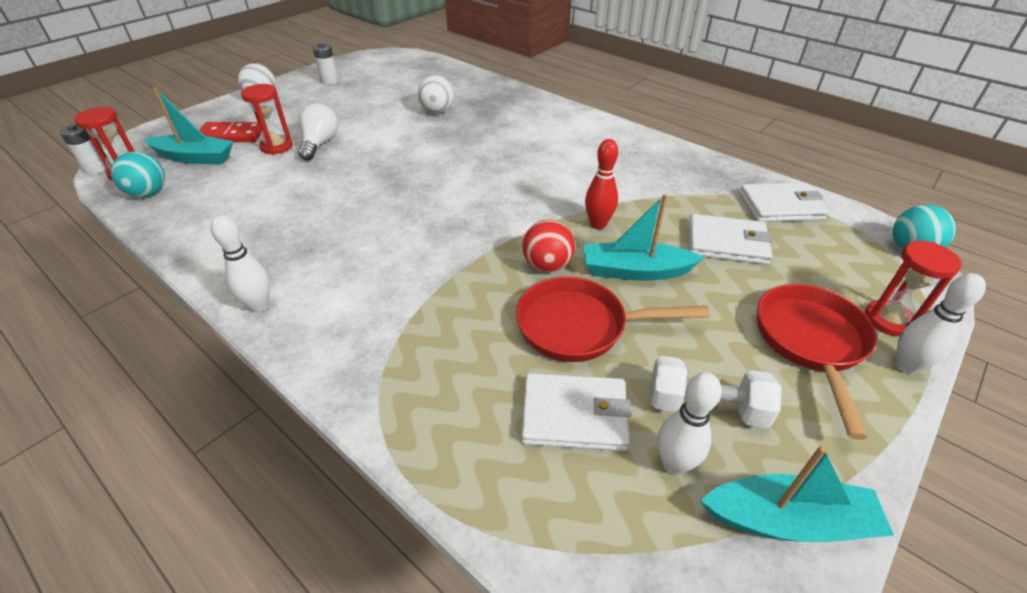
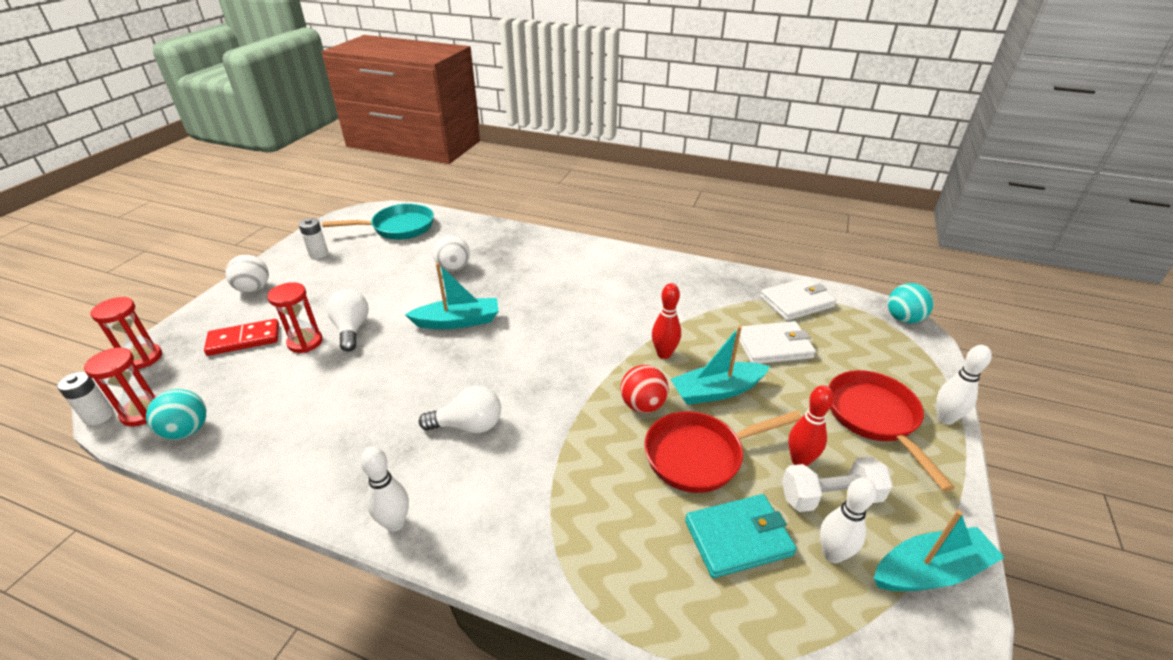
camera: 20 degrees left, 5 degrees down
(195, 158) = (217, 375): turquoise boat -> turquoise boat (458, 321)
(370, 243) = (468, 425): none -> white light bulb
(408, 71) = (398, 228): none -> turquoise pan
(574, 415) = (738, 538): white wallet -> turquoise wallet
(690, 361) = (800, 461): none -> red bowling pin
(888, 320) = (916, 383): red hourglass -> red hourglass (143, 358)

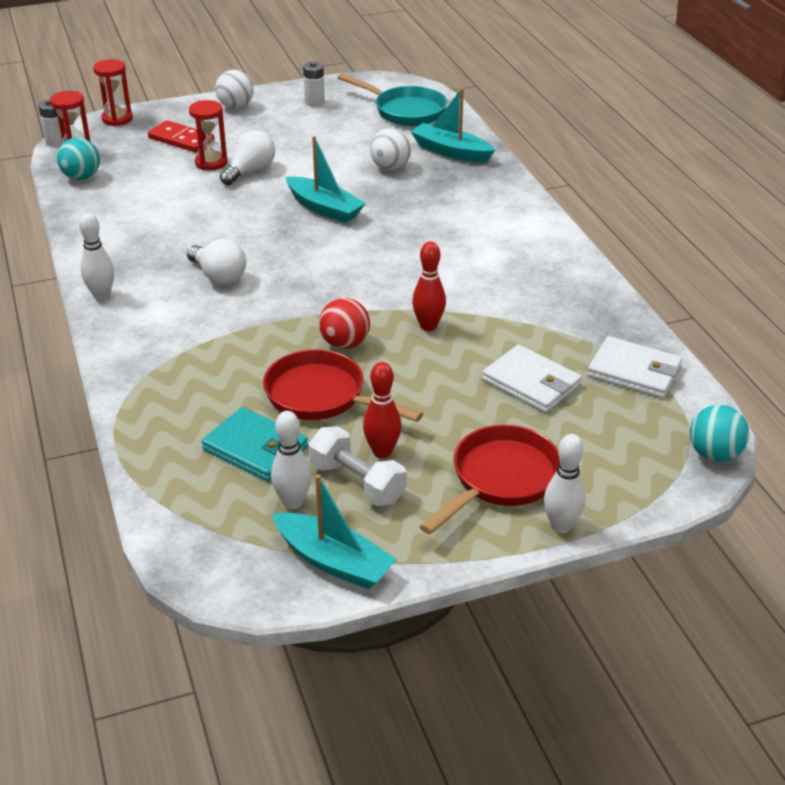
camera: 50 degrees right, 0 degrees up
(717, 391) = (416, 374): turquoise boat -> turquoise boat (451, 152)

